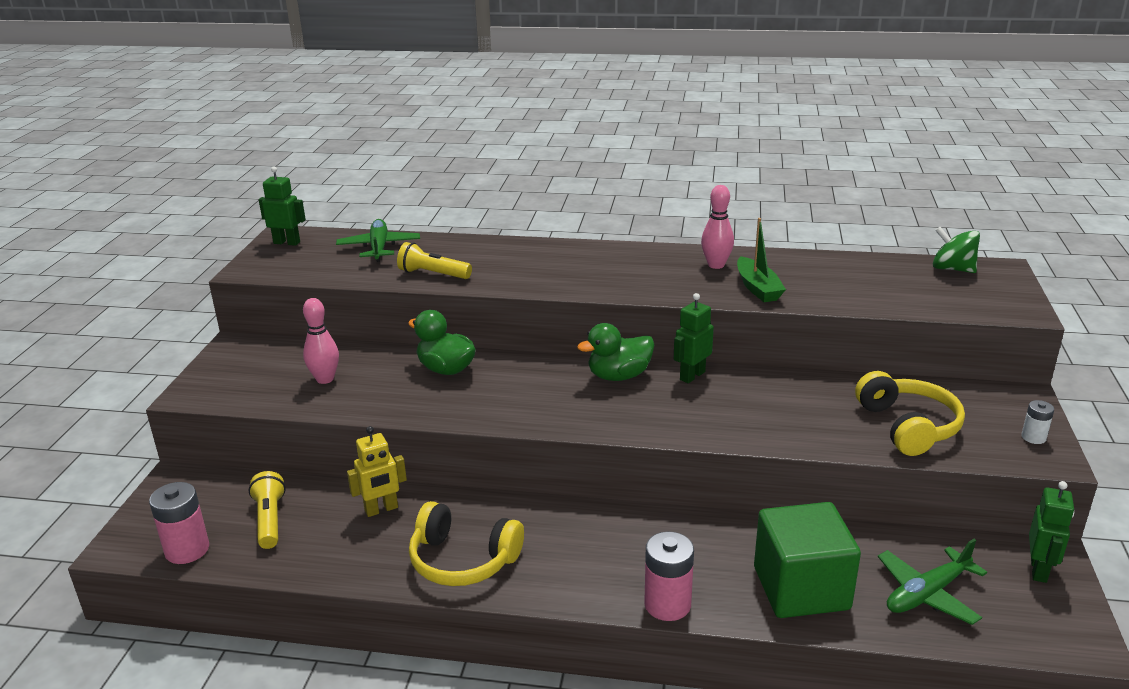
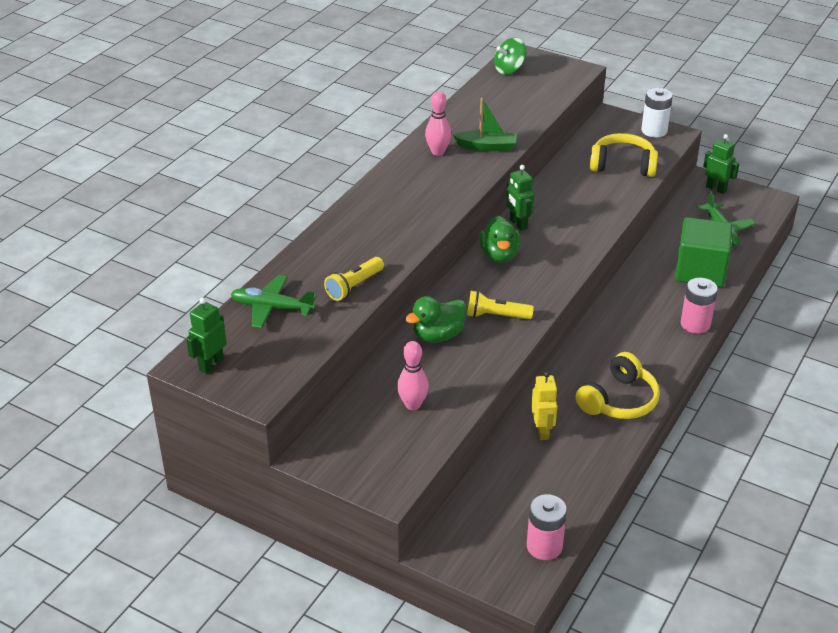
camera: 70 degrees left, 10 degrees up
(270, 520) = (527, 494): yellow flashlight -> yellow flashlight (496, 316)
(1033, 437) = (654, 130): white battery -> white battery, size x1.82

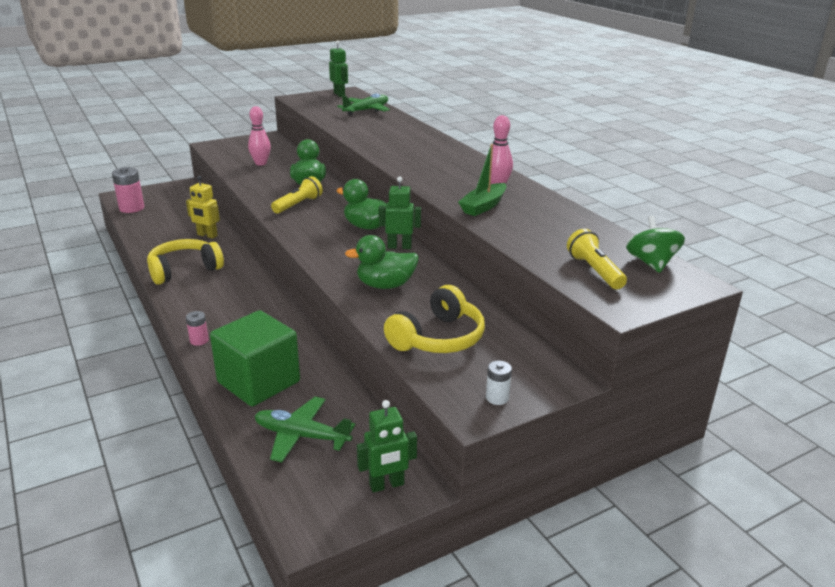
camera: 120 degrees right, 10 degrees down
(354, 286) = (354, 129): yellow flashlight -> yellow flashlight (594, 271)
(585, 207) = (385, 285): none -> green duck
(619, 400) = (184, 270): yellow headphones -> yellow headphones turned 75 degrees clockwise
(654, 130) = (497, 398): white battery -> white battery, size x0.55
(695, 324) = (199, 340): pink battery -> pink battery, size x0.55

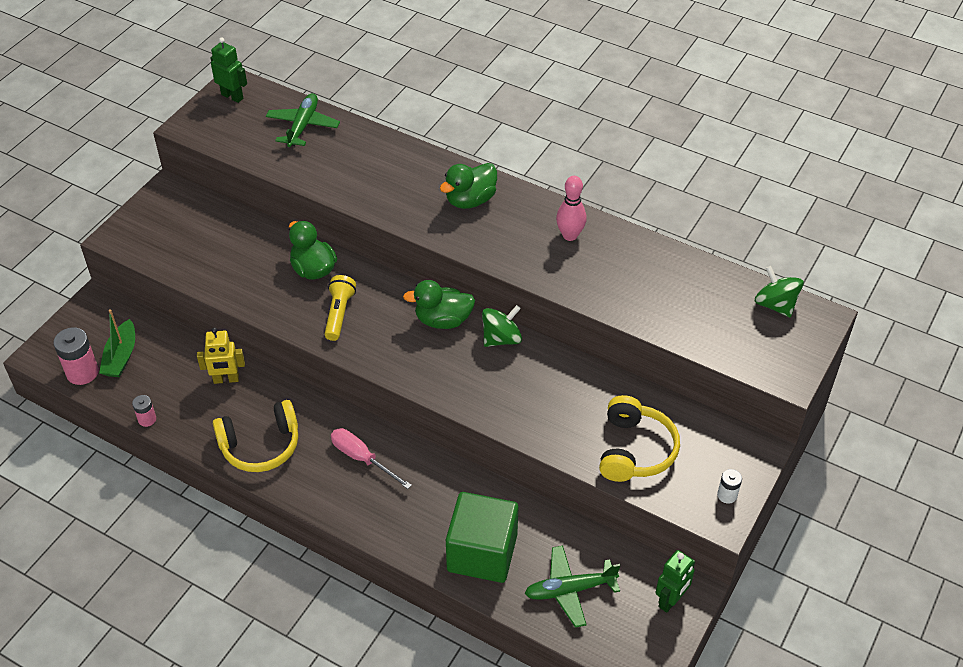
camera: 30 degrees left, 20 degrees up
(184, 270) = (260, 446): yellow headphones -> yellow headphones turned 135 degrees counterclockwise
(199, 340) = (380, 532): pink battery -> pink battery (147, 419)
(241, 298) = (362, 458): none -> pink screwdriver
(261, 163) = (218, 252): pink bowling pin -> none
(385, 285) = (537, 403): green duck -> green duck (470, 200)
(399, 247) = (501, 338): green robot -> green spinning top
(483, 206) = (584, 277): green boat -> green boat (121, 357)
(594, 271) = (741, 337): yellow flashlight -> none

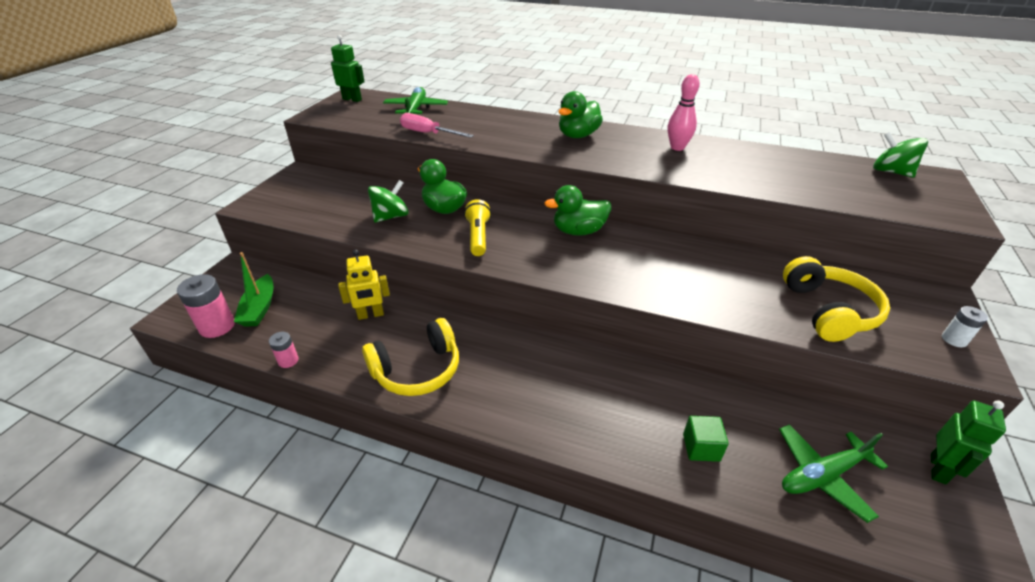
camera: 10 degrees left, 10 degrees down
(362, 458) = (529, 368): pink screwdriver -> pink screwdriver (428, 133)
(482, 553) = (701, 447): green cube -> green cube, size x0.45
(501, 338) = (639, 238): green spinning top -> green spinning top (391, 216)

